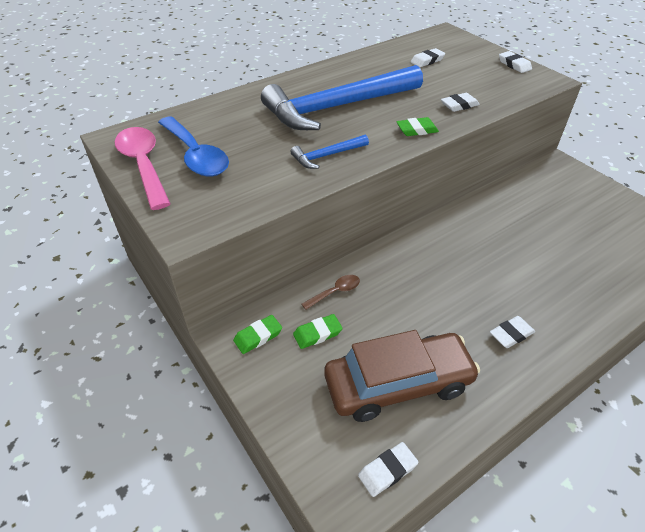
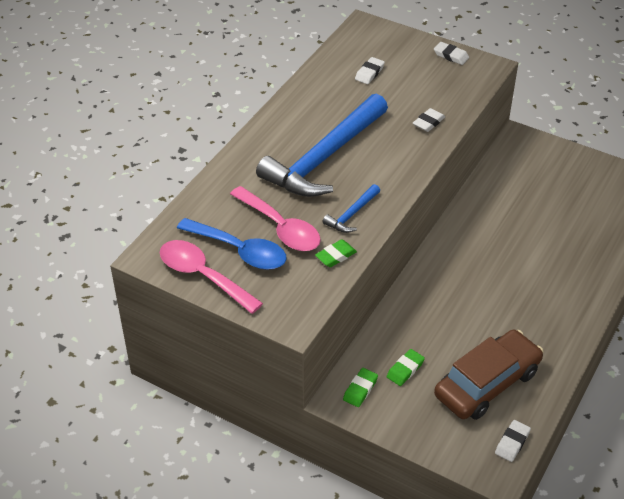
camera: 25 degrees left, 0 degrees up
(250, 148) = (281, 228): none -> pink spoon
(335, 292) = (397, 330): brown spoon -> none
(417, 130) = (408, 162): green eraser -> green eraser (335, 256)
(511, 334) = (548, 315): white eraser -> none

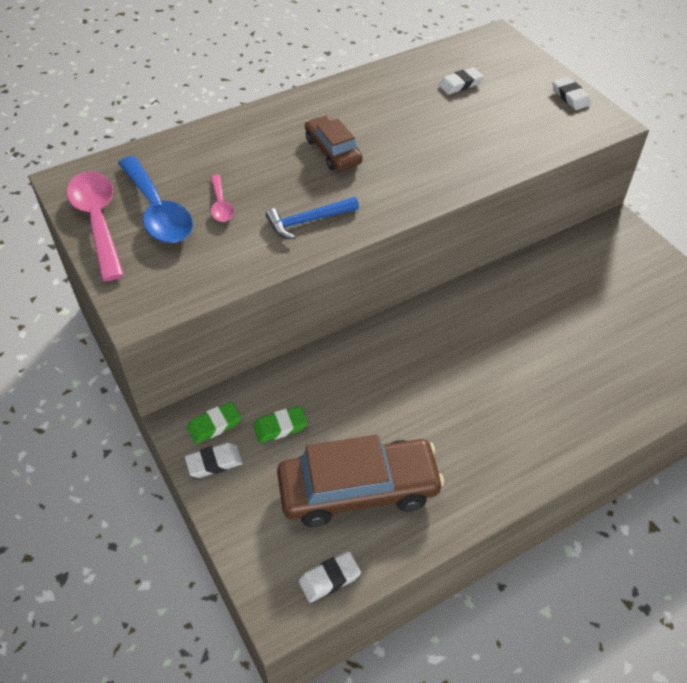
camera: 30 degrees right, 5 degrees up
(281, 228) = (221, 205): pink spoon -> pink spoon, size x0.50
(324, 158) = (333, 151): blue hammer -> brown car
(335, 256) = (249, 258): green eraser -> none
(428, 122) = (482, 157): white eraser -> white eraser (214, 462)

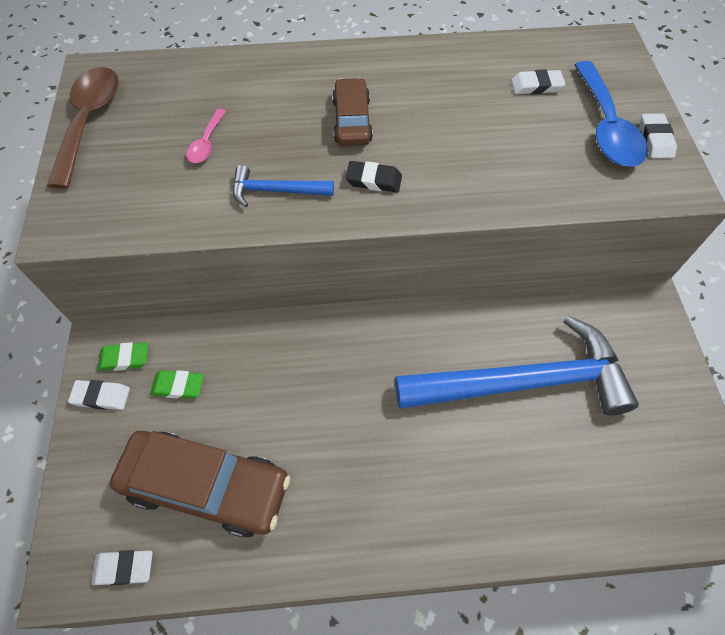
camera: 25 degrees right, 10 degrees up
(98, 221) = (89, 122): pink spoon -> brown spoon
(158, 211) = (146, 130): blue spoon -> blue spoon (606, 127)
(381, 188) = (373, 180): none -> black eraser
(561, 315) = (523, 382): none -> blue hammer

